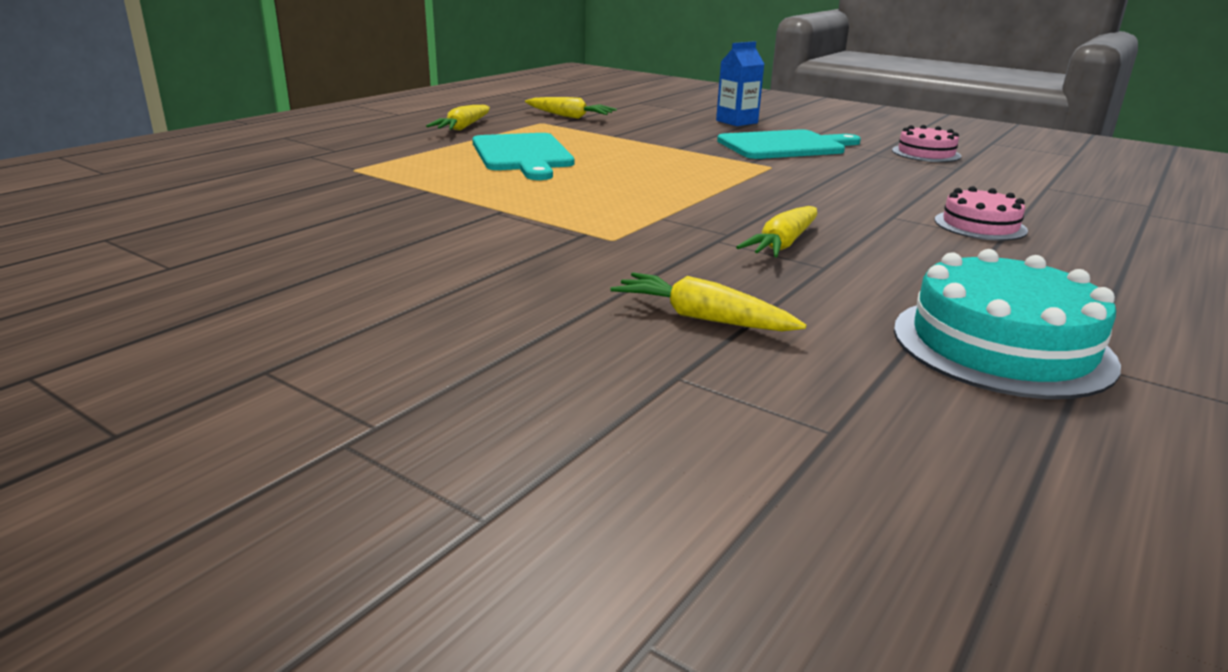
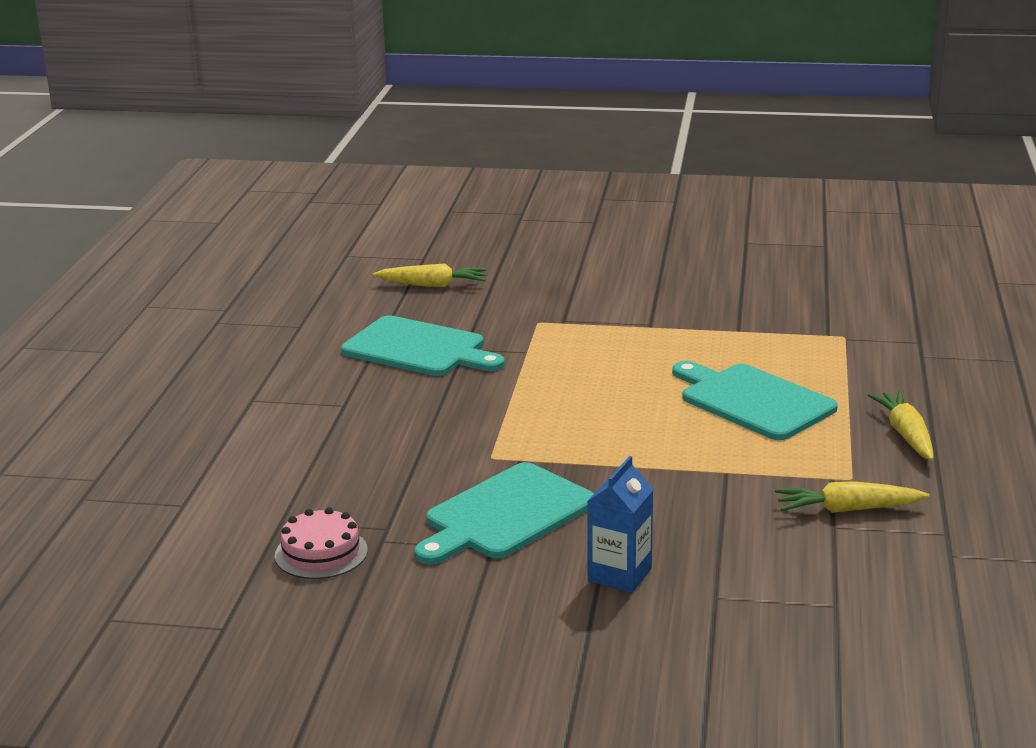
camera: 155 degrees right, 0 degrees up
(783, 244) = (419, 349): yellow carrot -> turquoise cutting board
(980, 225) = (267, 413): pink cake -> none
(1001, 345) = (269, 309): turquoise cake -> none

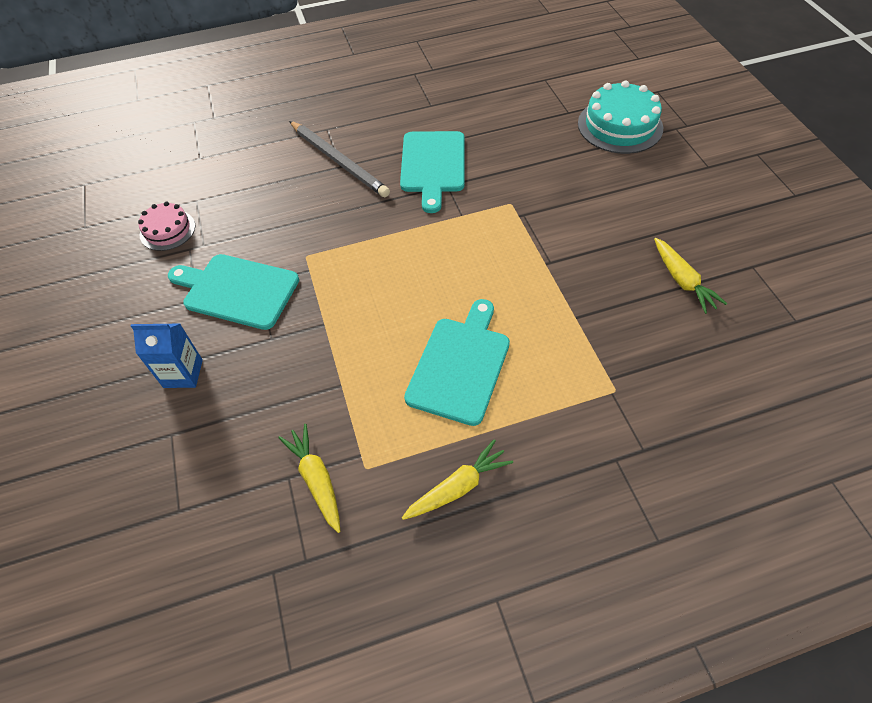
camera: 65 degrees right, 30 degrees up
(332, 404) = (339, 161): none -> grey pencil
(432, 285) = (530, 133): yellow carrot -> yellow carrot (682, 280)
(481, 241) = (620, 126): none -> turquoise cake

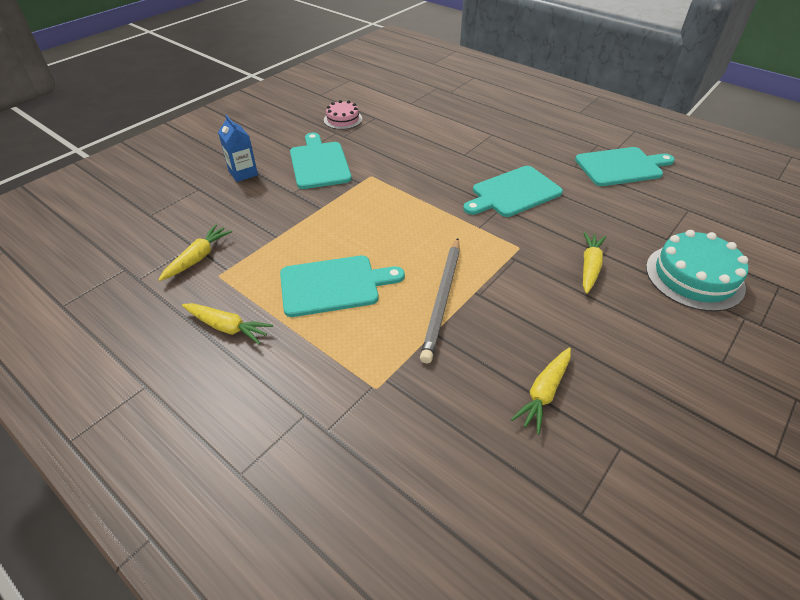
camera: 55 degrees right, 10 degrees down
(339, 161) = (468, 152): grey pencil -> grey pencil (442, 299)
(458, 79) = (621, 166): none -> turquoise cutting board
(567, 175) = (589, 267): none -> yellow carrot

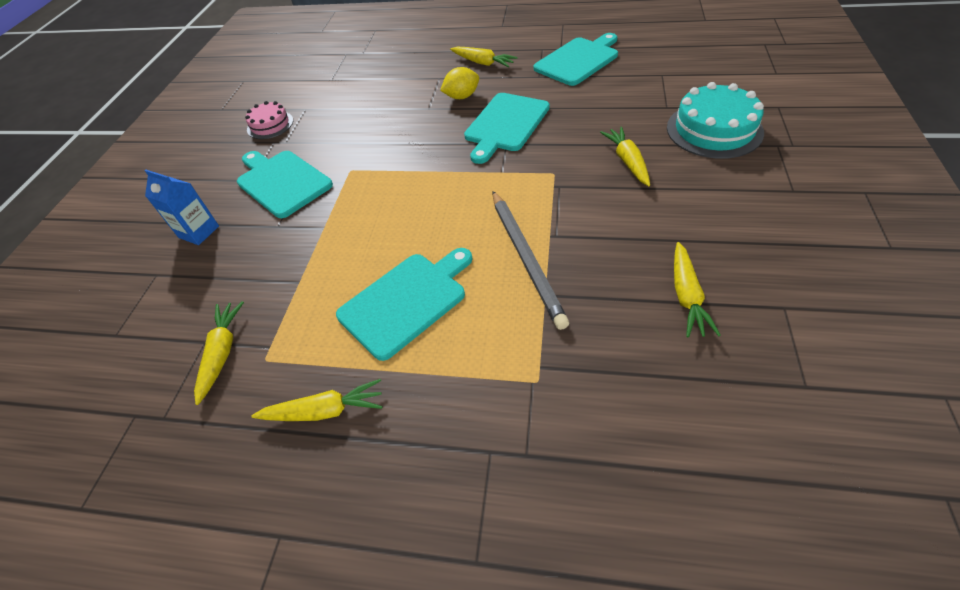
camera: 25 degrees left, 5 degrees up
(497, 156) = (462, 97): none -> yellow lemon
(537, 136) = (482, 63): none -> yellow carrot

